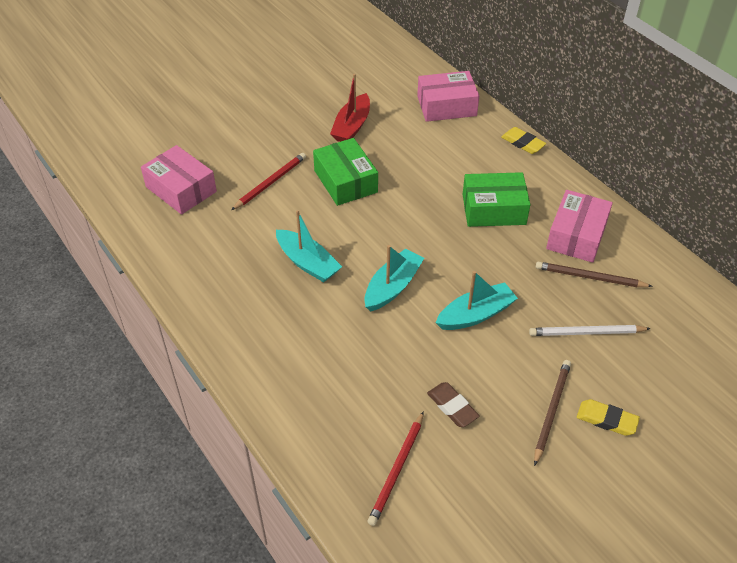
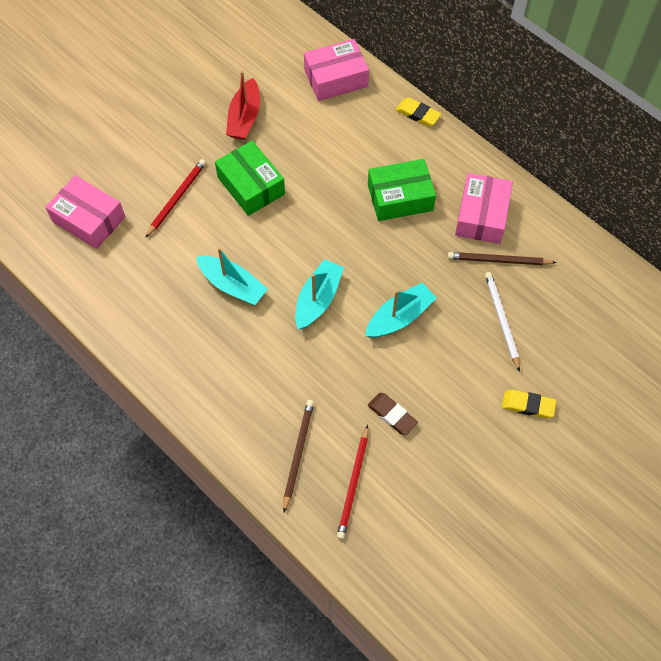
camera: 10 degrees left, 15 degrees up
(551, 411) = (479, 404): brown pencil -> brown pencil (298, 453)
(586, 333) = (501, 320): white pencil -> white pencil turned 90 degrees clockwise

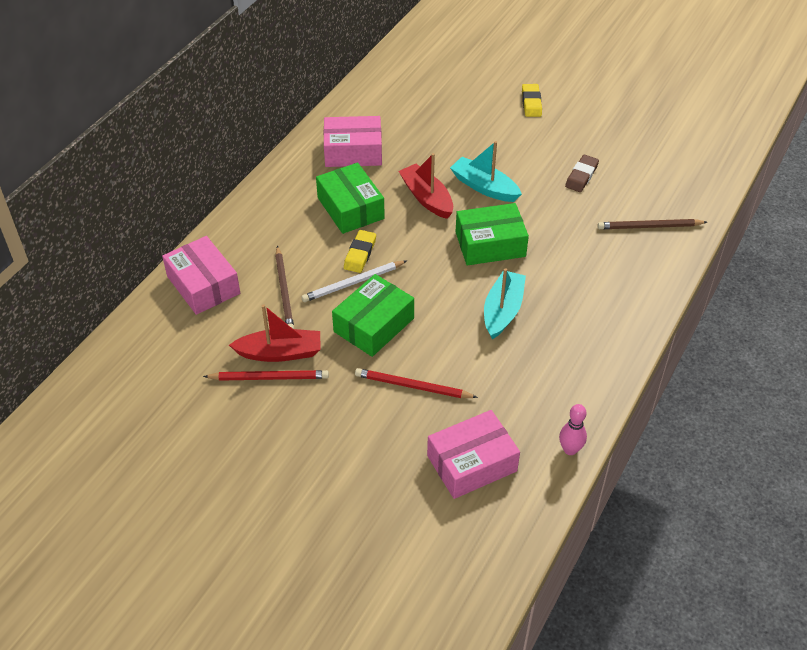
camera: 105 degrees left, 15 degrees down
(71, 290) = (570, 449): none -> pink bowling pin
(89, 219) = (472, 463): pink box -> pink box turned 45 degrees clockwise
(318, 299) = (490, 244): turquoise boat -> green box
(353, 484) = (655, 188): red pencil -> red pencil (269, 377)
(397, 262) = (426, 198): none -> red boat
(418, 114) = (240, 212): yellow eraser -> yellow eraser (360, 254)
(498, 260) = (398, 135): brown pencil -> brown pencil (284, 291)
(501, 320) = (459, 126): white pencil -> white pencil (353, 283)

